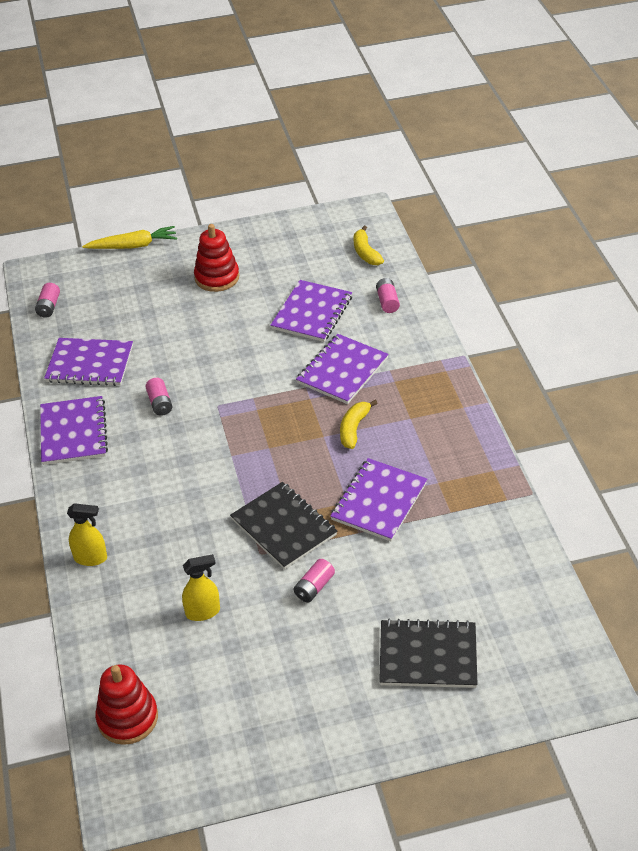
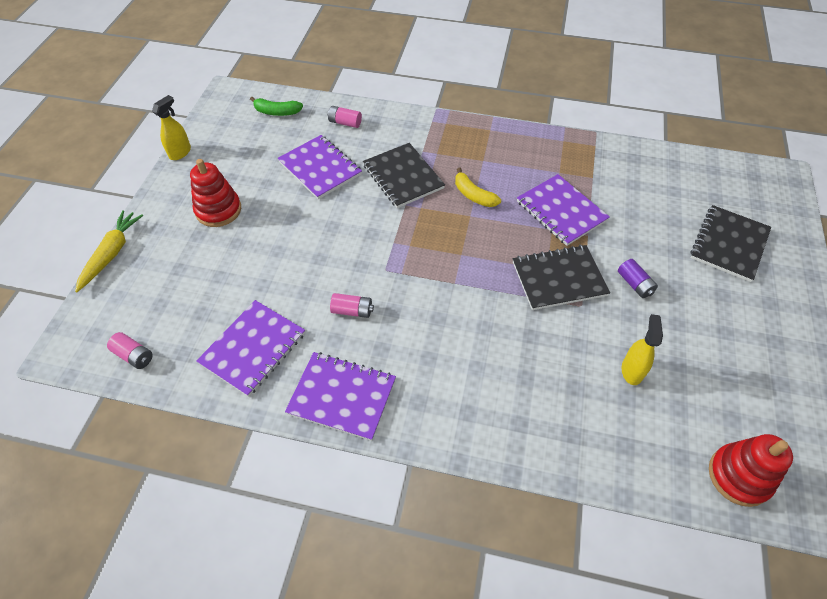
camera: 65 degrees left, 10 degrees up
(91, 558) = (525, 439): yellow spray bottle -> yellow spray bottle (180, 152)
(314, 587) = (634, 284): pink battery -> purple battery
(342, 371) = (403, 177): purple notebook -> black notebook
(365, 252) = (277, 112): yellow banana -> green banana

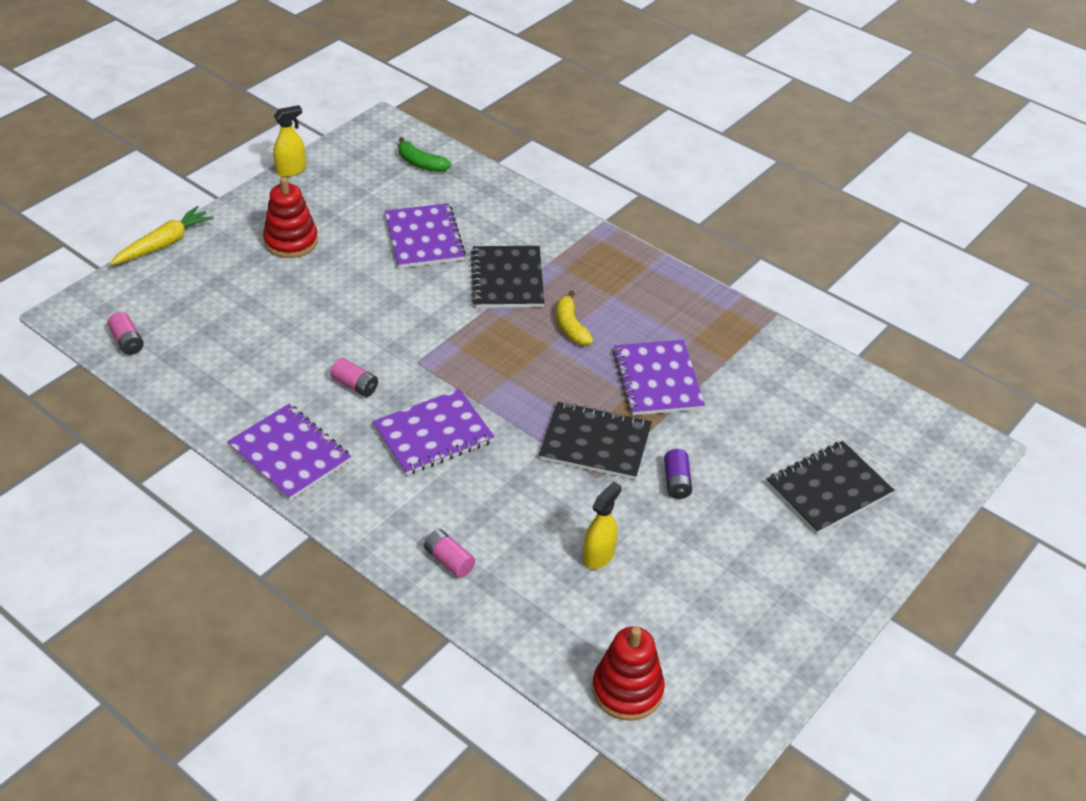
camera: 25 degrees right, 10 degrees down
(253, 348) = (237, 379): purple notebook -> purple notebook (433, 434)
(345, 123) = (487, 200): pink battery -> pink battery (449, 560)

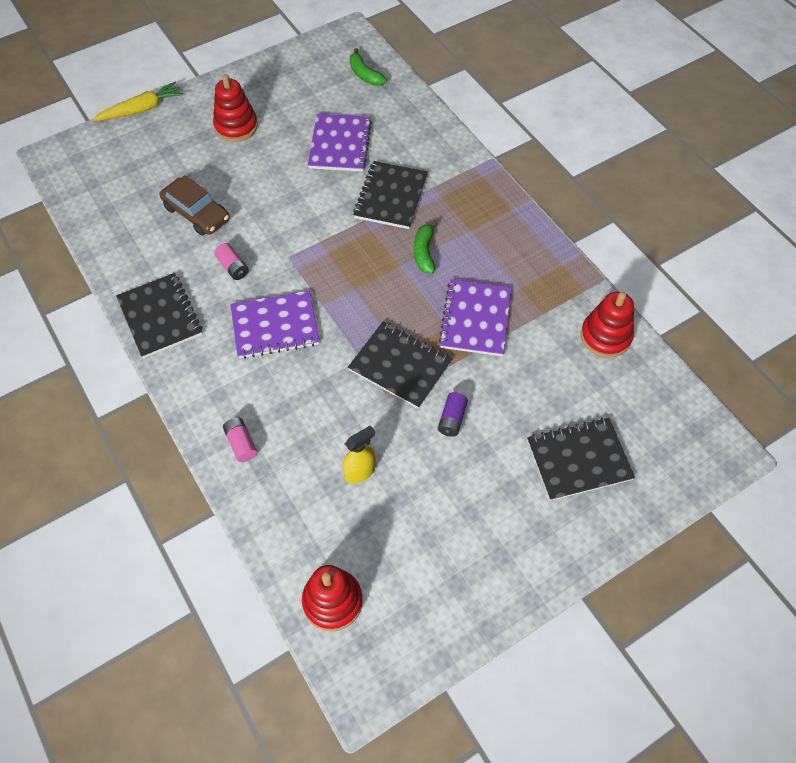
camera: 20 degrees right, 15 degrees up
(127, 341) = (82, 189): pink battery -> none
(284, 339) = (196, 213): none -> brown car
(290, 454) = (160, 316): purple notebook -> black notebook
(291, 170) = (262, 62): yellow spray bottle -> none
(570, 326) = (424, 252): yellow banana -> green banana
(802, 367) = (605, 336): none -> red stacking toy

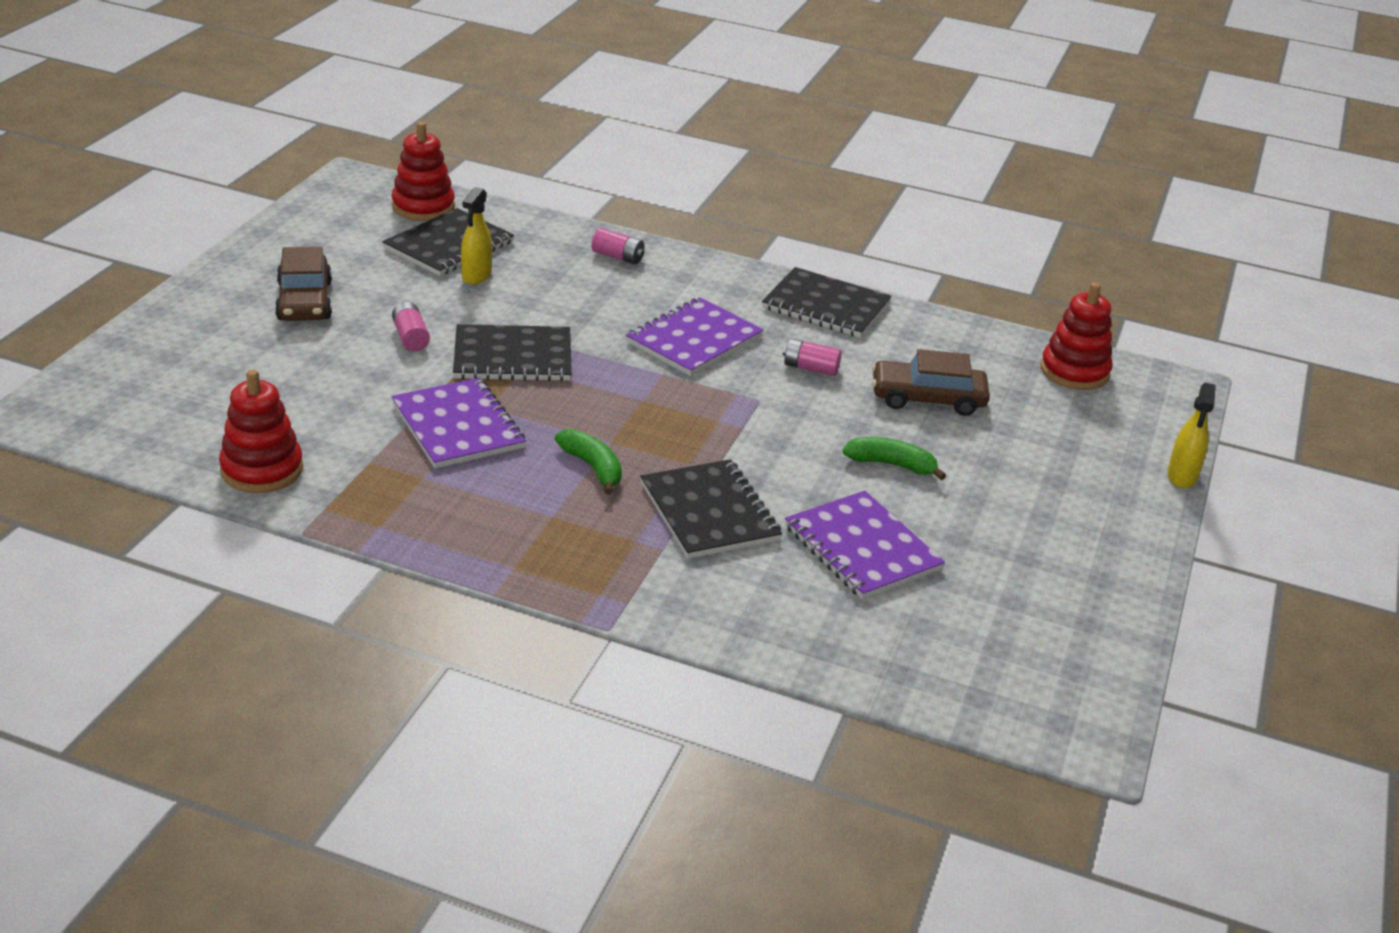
camera: 140 degrees right, 25 degrees down
(141, 109) = (1181, 477): yellow carrot -> yellow spray bottle
(236, 126) = (1033, 509): red stacking toy -> red stacking toy (1074, 372)
(365, 74) = (963, 674): green banana -> green banana (892, 465)
(452, 419) = (410, 337): purple battery -> pink battery
(501, 502) = (304, 301): none -> brown car
(579, 460) = (233, 354): black notebook -> black notebook (449, 245)

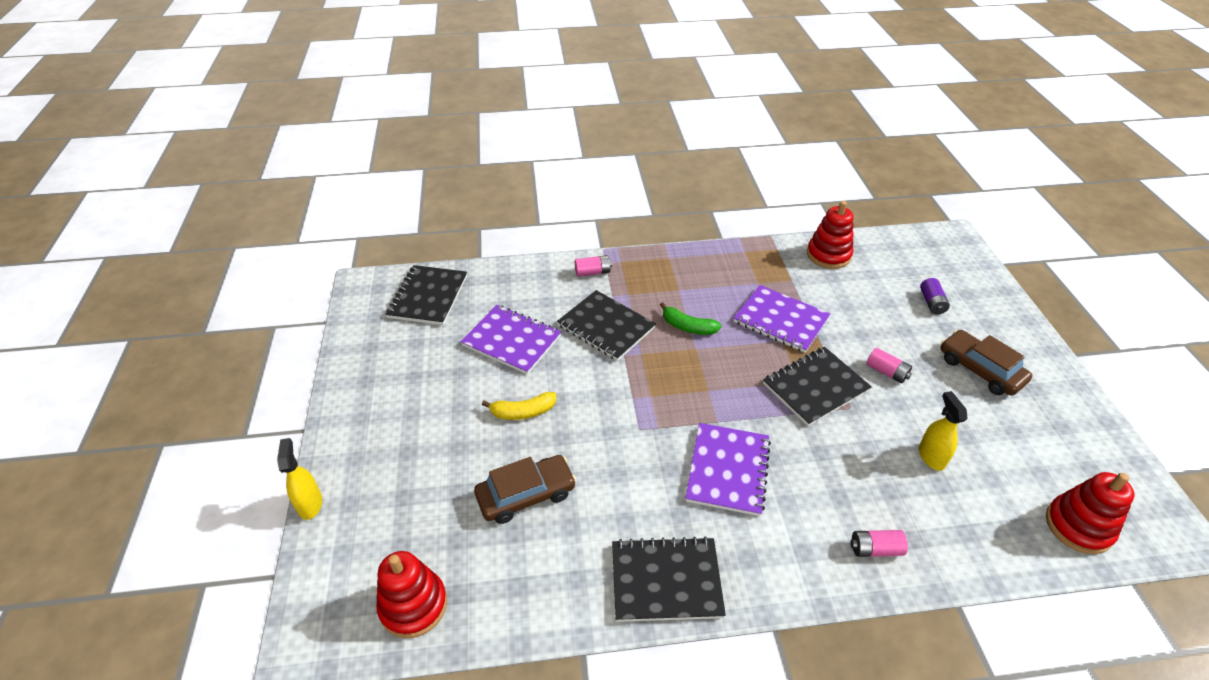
camera: 155 degrees right, 10 degrees up
(233, 367) = (931, 303): none -> purple battery
(449, 245) = (992, 483): black notebook -> black notebook (428, 296)
(810, 368) = (627, 483): pink battery -> pink battery (593, 272)
(892, 465) = (523, 412): green banana -> yellow banana

